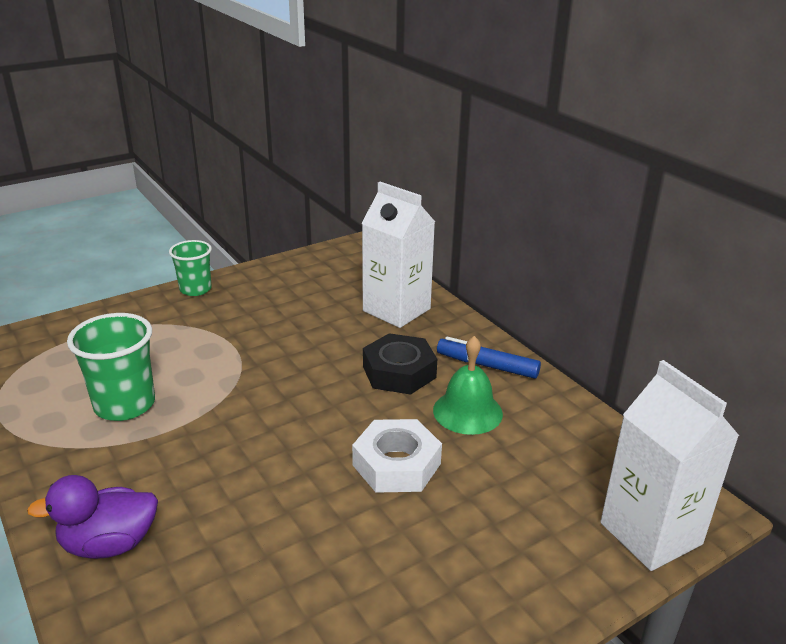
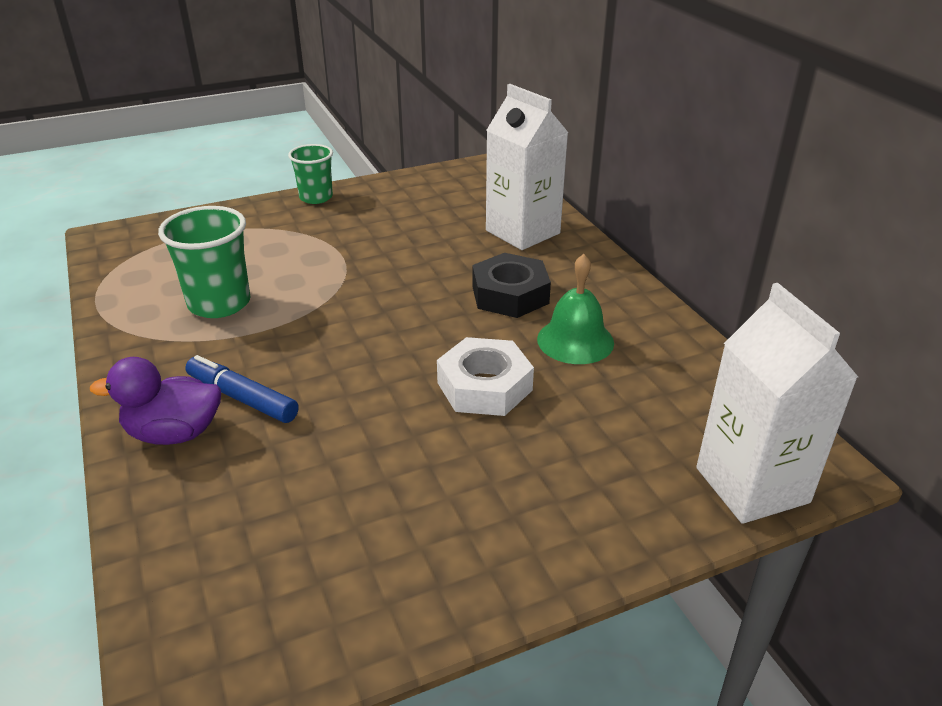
camera: 10 degrees right, 5 degrees up
(487, 366) = (609, 296): blue marker -> blue marker (242, 398)

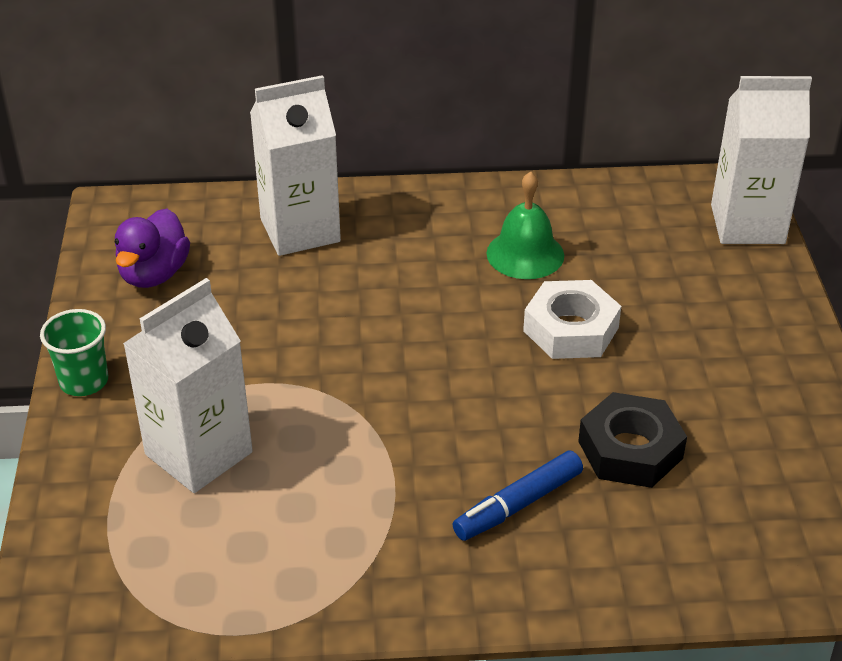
camera: 70 degrees left, 5 degrees up
(174, 433) = (557, 564): purple duck -> purple duck (154, 274)
(219, 303) = (314, 507): green cup -> none
(261, 249) = (199, 453): none -> white carton
(510, 294) = (423, 273): black nut -> black nut (630, 450)

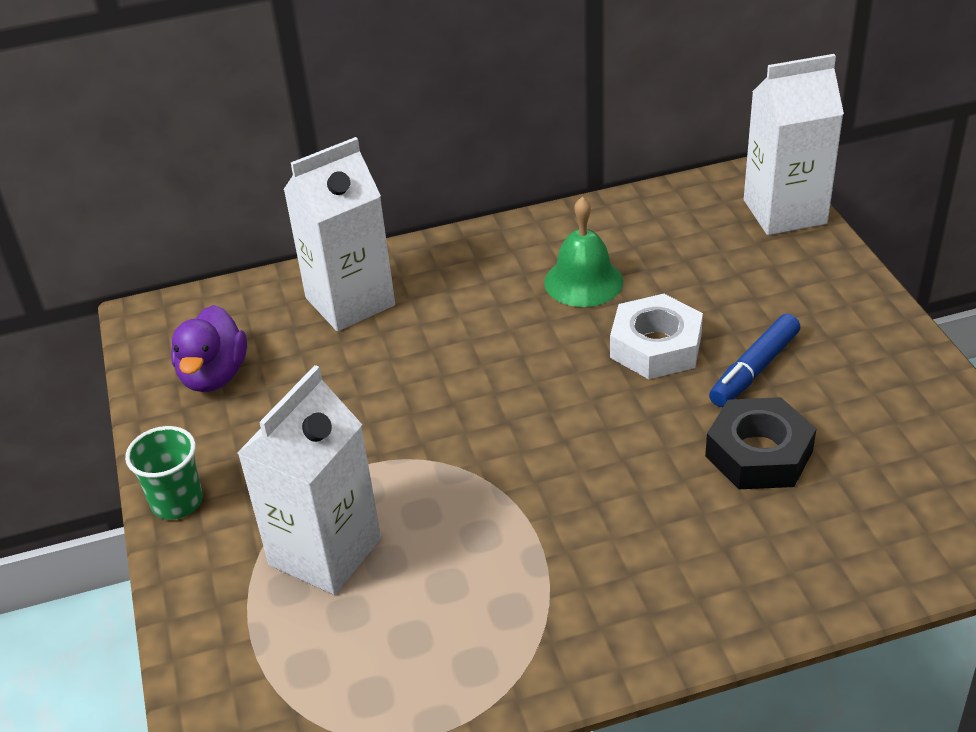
camera: 10 degrees left, 0 degrees up
(518, 504) = (670, 533): blue marker -> blue marker (754, 369)

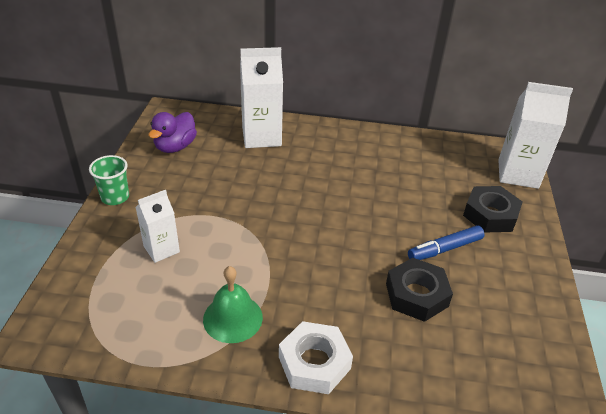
camera: 20 degrees right, 0 degrees up
(325, 552) = (161, 249): white carton -> white carton, size x0.60
(583, 281) = (383, 169): green bell -> green bell (233, 318)
(655, 346) = (398, 216): white nut -> white nut (314, 363)
(784, 291) = (490, 214): none -> black nut

